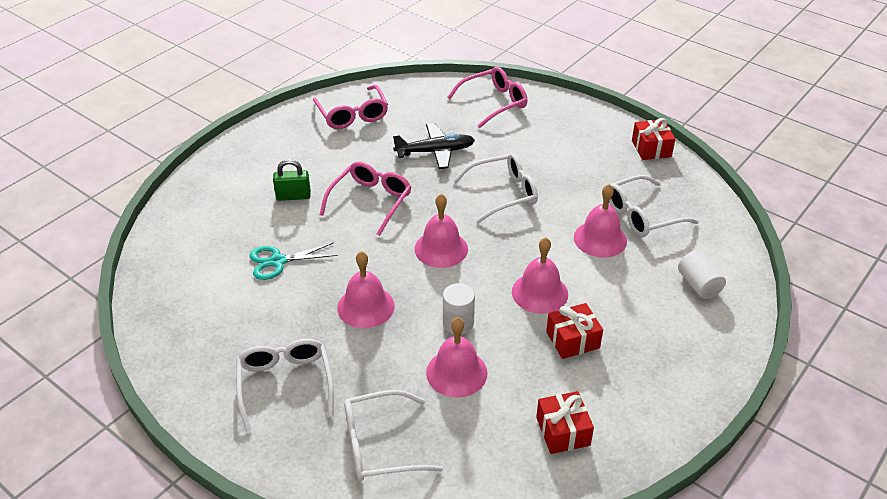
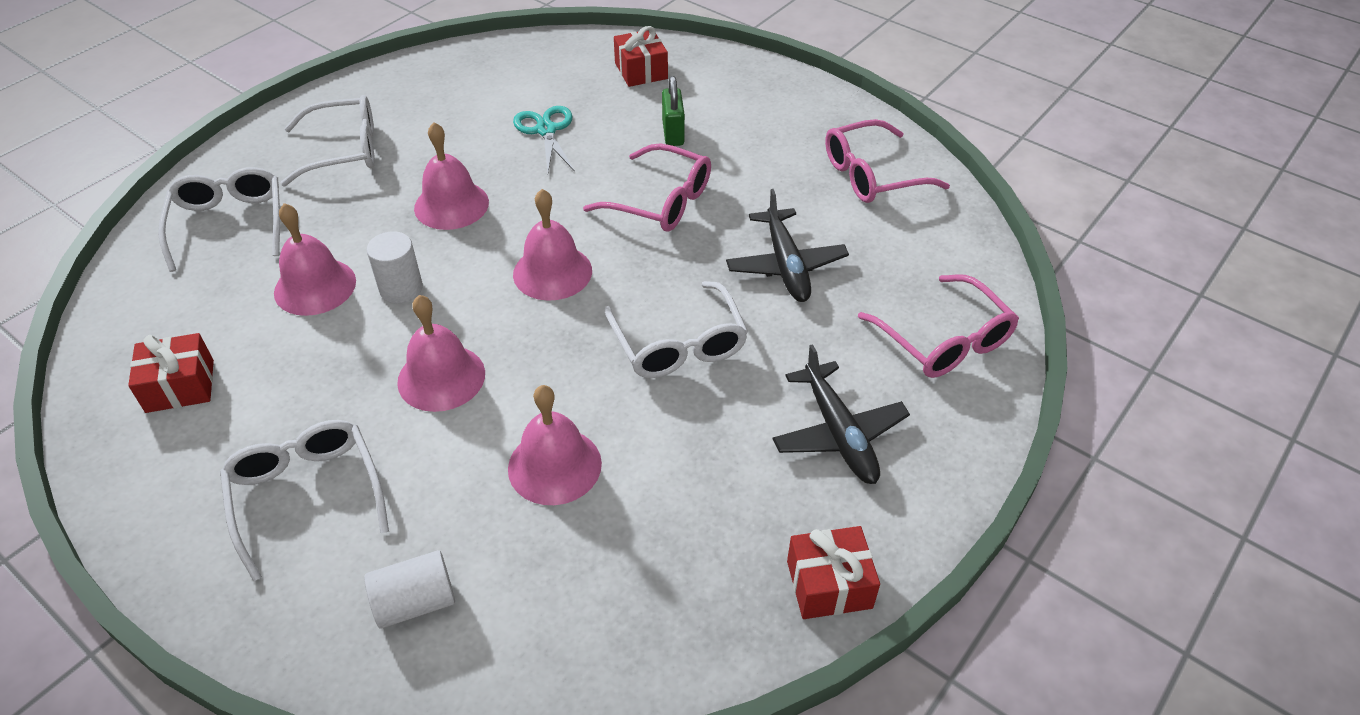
camera: 90 degrees right, 5 degrees up
(561, 140) = (838, 433): none -> black plane
(572, 340) = (336, 409): red gift -> red gift (641, 71)
(642, 215) = (613, 538): white glasses -> white glasses (306, 495)

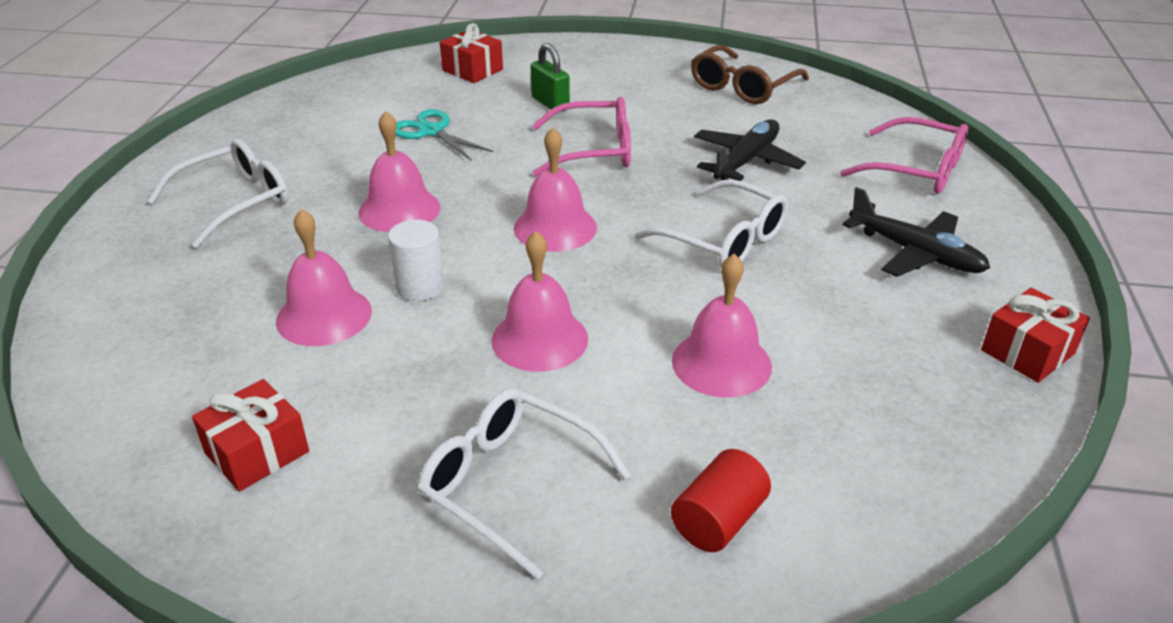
camera: 30 degrees left, 10 degrees down
(229, 223) = (163, 297): white glasses -> none
(415, 602) = (718, 520): white cylinder -> red cylinder
(785, 265) = (745, 161): black plane -> black plane turned 105 degrees counterclockwise
(871, 175) = (742, 87): pink glasses -> brown glasses

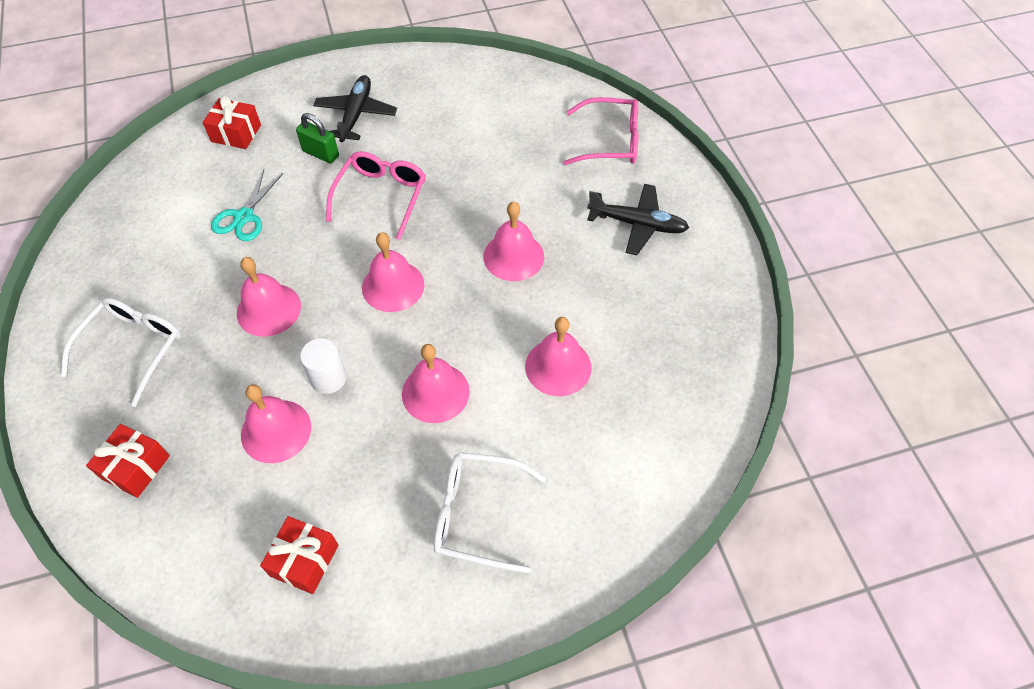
camera: 25 degrees left, 20 degrees up
(431, 131) = (244, 217): turquoise scissors -> turquoise scissors turned 90 degrees counterclockwise
(594, 151) = (381, 196): pink glasses -> pink glasses turned 45 degrees counterclockwise
(718, 520) = (607, 487): red cylinder -> none
(724, 240) = (513, 256): white glasses -> pink bell
(742, 87) = (457, 88): brown glasses -> none
(745, 161) = (494, 171): black plane -> black plane (356, 115)
(1027, 352) = (728, 287): red gift -> red gift (136, 467)

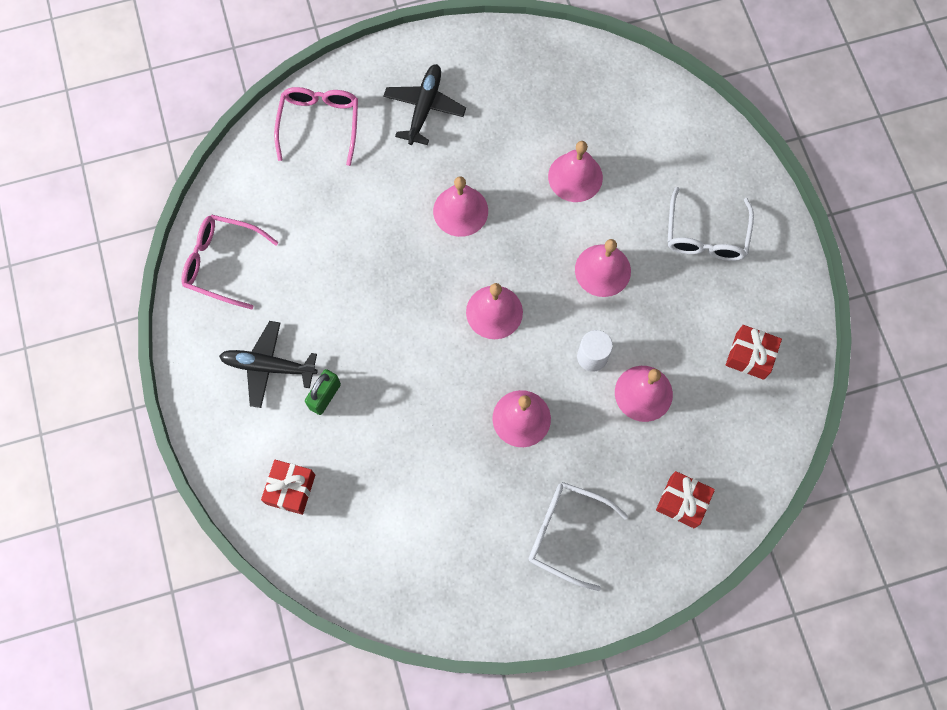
camera: 90 degrees left, 15 degrees up
(244, 217) = (410, 460): turquoise scissors -> none
(381, 196) = (385, 331): pink glasses -> pink glasses (222, 263)

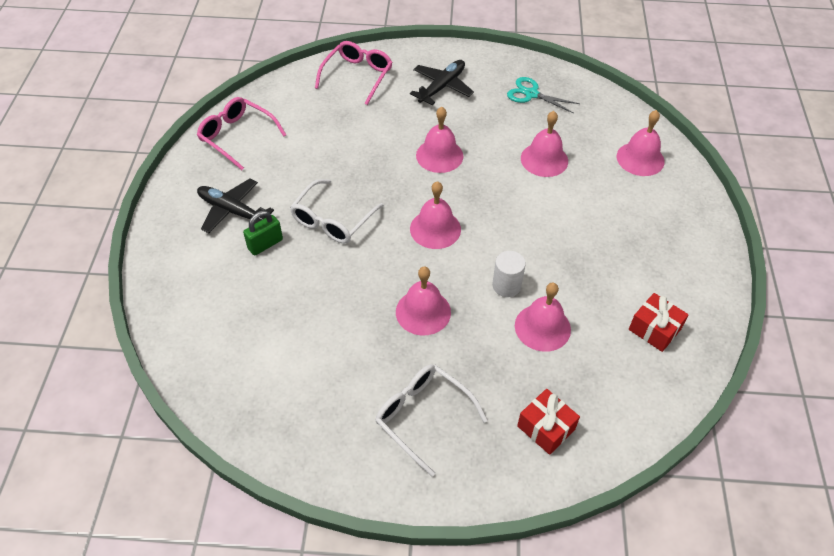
camera: 20 degrees right, 20 degrees down
(291, 489) = (199, 301): red gift -> none
(529, 84) = (531, 94): none -> turquoise scissors
(602, 270) = (541, 227): pink bell -> pink bell (640, 158)
(706, 236) = (643, 229): white glasses -> white glasses (332, 220)

